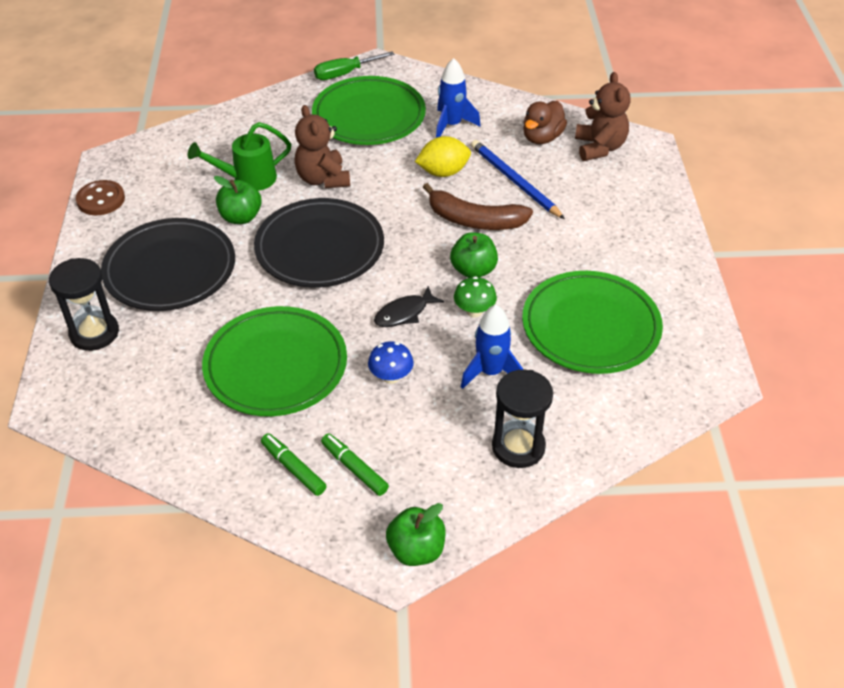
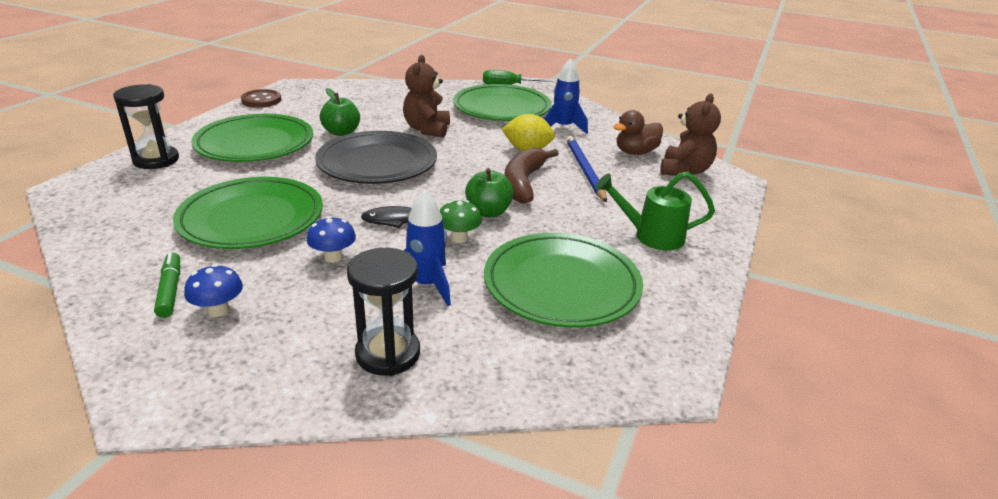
camera: 25 degrees right, 15 degrees down
(170, 269) = (255, 144): black plate -> green plate
(248, 179) = (373, 116): green watering can -> green watering can (652, 236)
(354, 468) = (218, 310): green marker -> blue mushroom
(416, 550) = (184, 402): green apple -> none
(474, 220) = (524, 182): brown banana -> brown banana turned 60 degrees clockwise

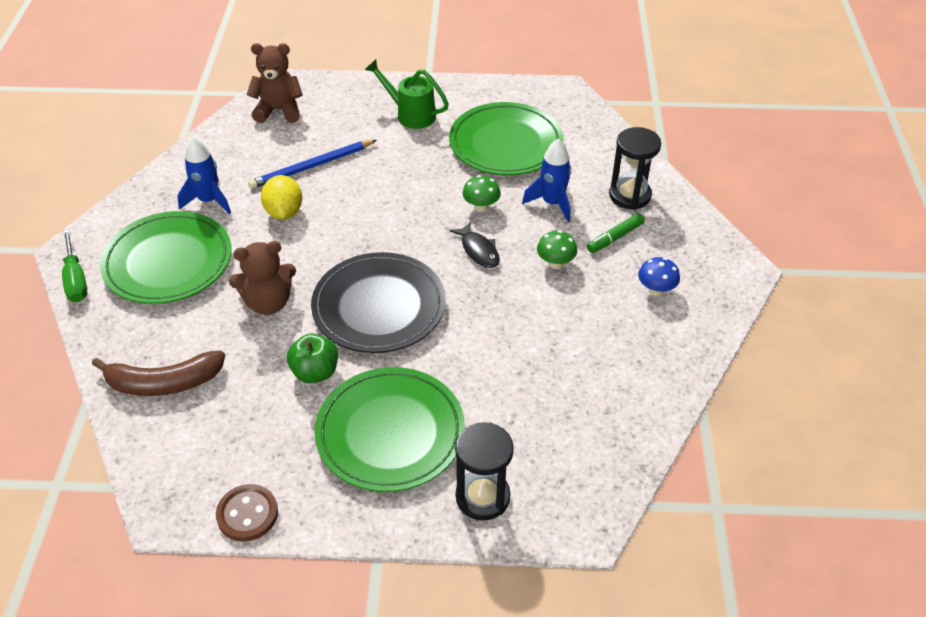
camera: 110 degrees left, 15 degrees up
(170, 290) = (658, 329): green marker -> green marker (615, 237)
(251, 219) = (539, 341): green plate -> none
(333, 257) = (555, 263): blue mushroom -> green mushroom
(488, 212) = (429, 203): green apple -> none
(524, 182) = (361, 197): brown banana -> brown banana (163, 383)
(635, 152) = (251, 143): brown duck -> none
(652, 236) = (411, 114): green watering can -> green watering can turned 135 degrees clockwise

